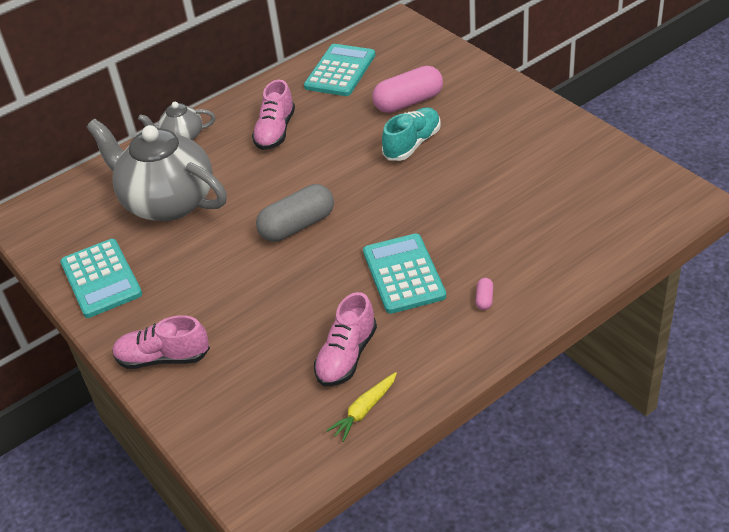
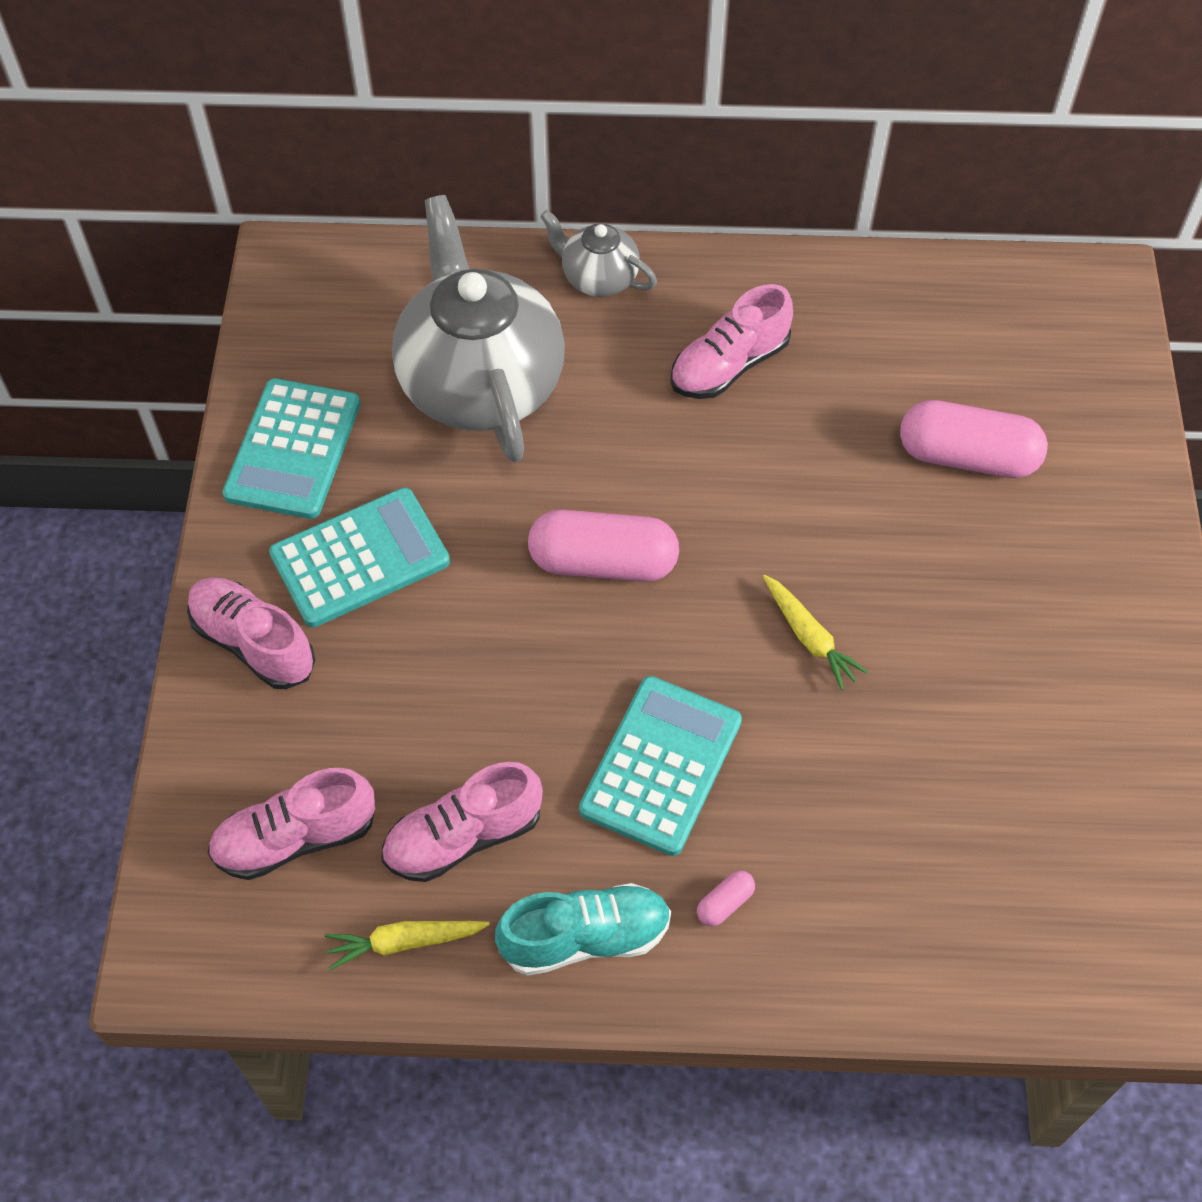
camera: 35 degrees right, 15 degrees up
(269, 411) = (296, 838): none -> pink shoe
(297, 226) = (603, 562): grey capsule -> pink capsule
(340, 71) = (925, 318): turquoise calculator -> turquoise calculator (360, 558)
(412, 144) = (895, 542): turquoise shoe -> turquoise shoe (585, 937)
(414, 194) = (809, 637): none -> yellow carrot

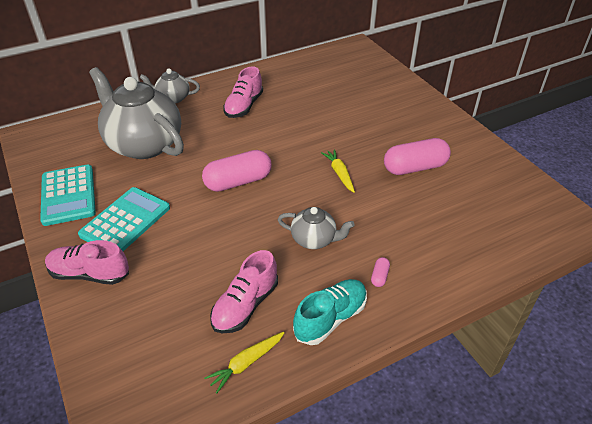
camera: 30 degrees left, 15 degrees down
(296, 838) = (160, 345): pink shoe -> none
(661, 765) = (314, 239): turquoise calculator -> grey teapot
(809, 637) = (339, 174): yellow carrot -> yellow carrot turned 135 degrees counterclockwise
(967, 457) = (351, 102): pink capsule -> pink capsule (414, 168)

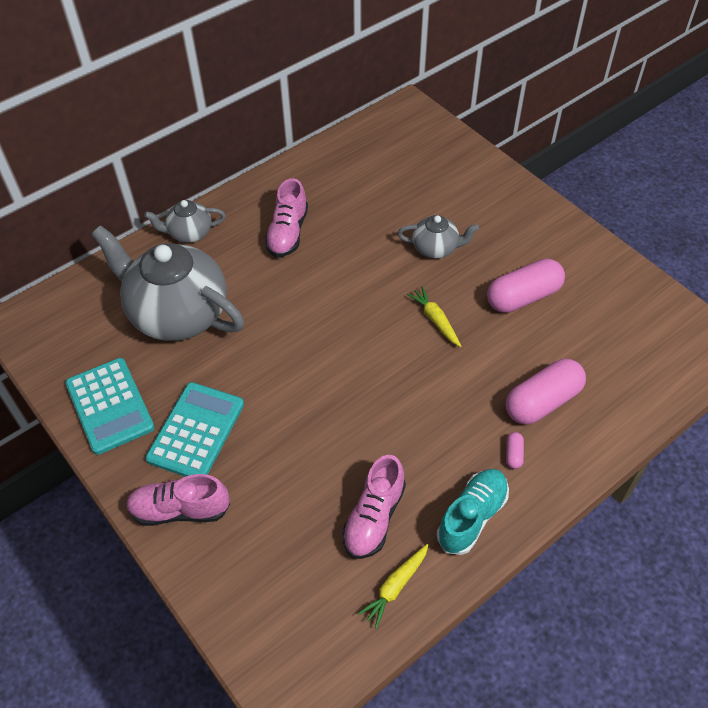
camera: 10 degrees left, 10 degrees up
(238, 182) = (315, 352): pink capsule -> pink capsule (542, 401)
(314, 239) = (429, 418): grey teapot -> grey teapot (436, 248)

